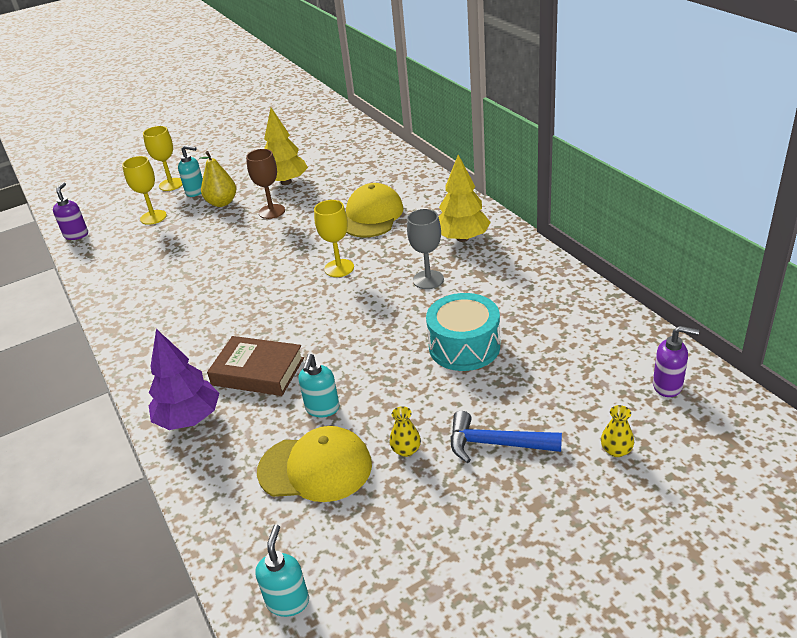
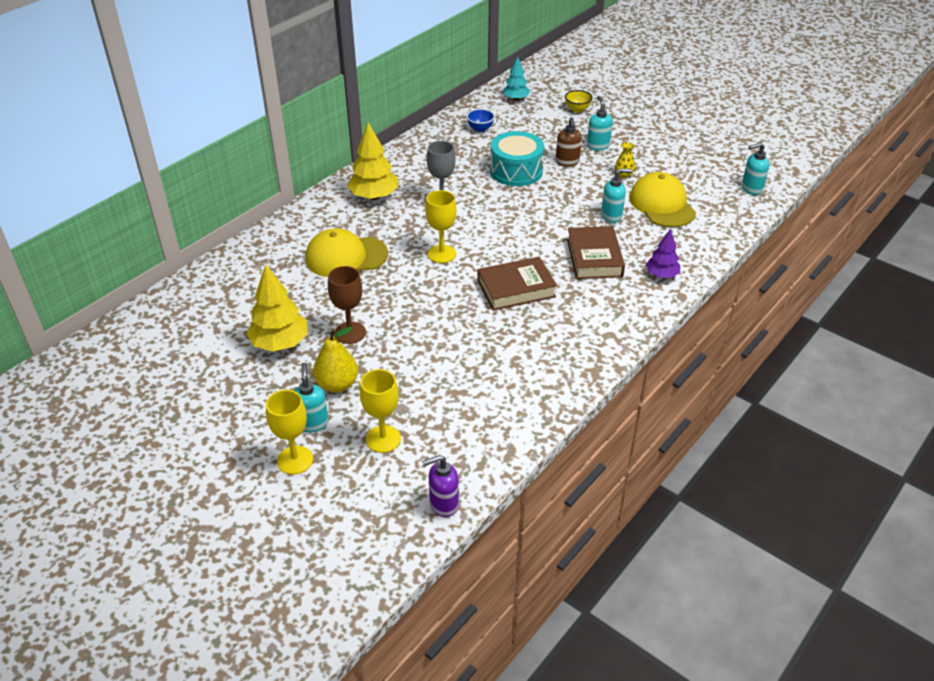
camera: 115 degrees left, 5 degrees up
(189, 419) = (661, 275): purple tree -> purple tree, size x0.62
(254, 305) = (516, 289): none -> brown book
(465, 399) = (567, 162): none -> brown soap dispenser
(495, 444) = (598, 146): blue hammer -> turquoise soap dispenser
(583, 334) = (480, 129): none -> blue bowl
(616, 450) = (577, 109): yellow vase -> yellow bowl
(668, 386) = (516, 99): purple soap dispenser -> turquoise tree

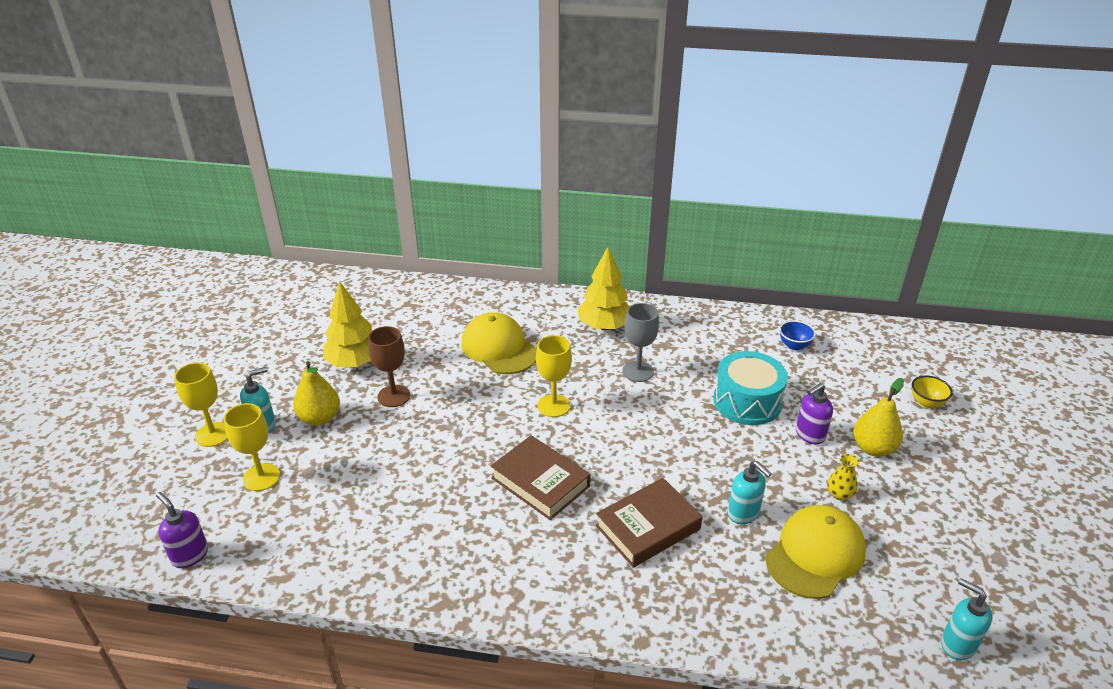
camera: 60 degrees right, 5 degrees down
(516, 99) = (884, 348): turquoise tree -> none
(567, 162) = (809, 435): brown soap dispenser -> purple soap dispenser
(598, 146) = (873, 448): turquoise soap dispenser -> yellow pear
(661, 275) = (668, 605): purple tree -> none

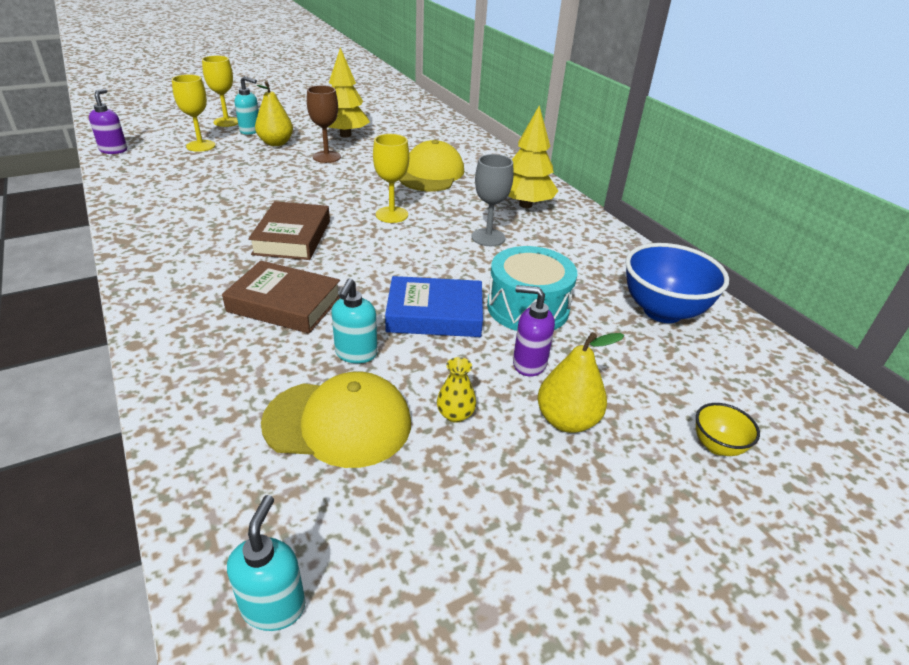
camera: 50 degrees right, 0 degrees up
(722, 451) = (434, 314): none -> blue book
(794, 345) = (662, 311): blue bowl -> blue bowl, size x2.08

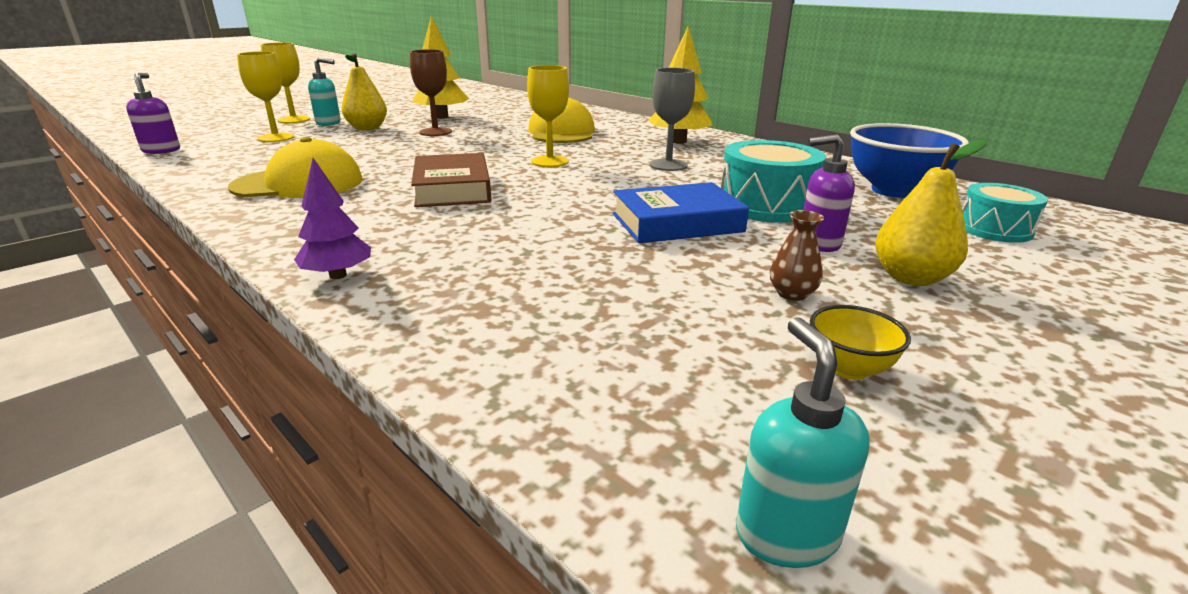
camera: 15 degrees left, 10 degrees down
(158, 320) = (338, 275): none -> purple tree
(285, 304) = (495, 238): brown book -> none
(338, 422) = (666, 325): yellow cap -> yellow cap (299, 184)
(356, 354) = (623, 265): turquoise soap dispenser -> none
(455, 414) = (792, 294): yellow vase -> brown vase
(704, 381) = (994, 229): none -> turquoise drum
(717, 446) = (1071, 271): yellow bowl -> yellow bowl (848, 369)

